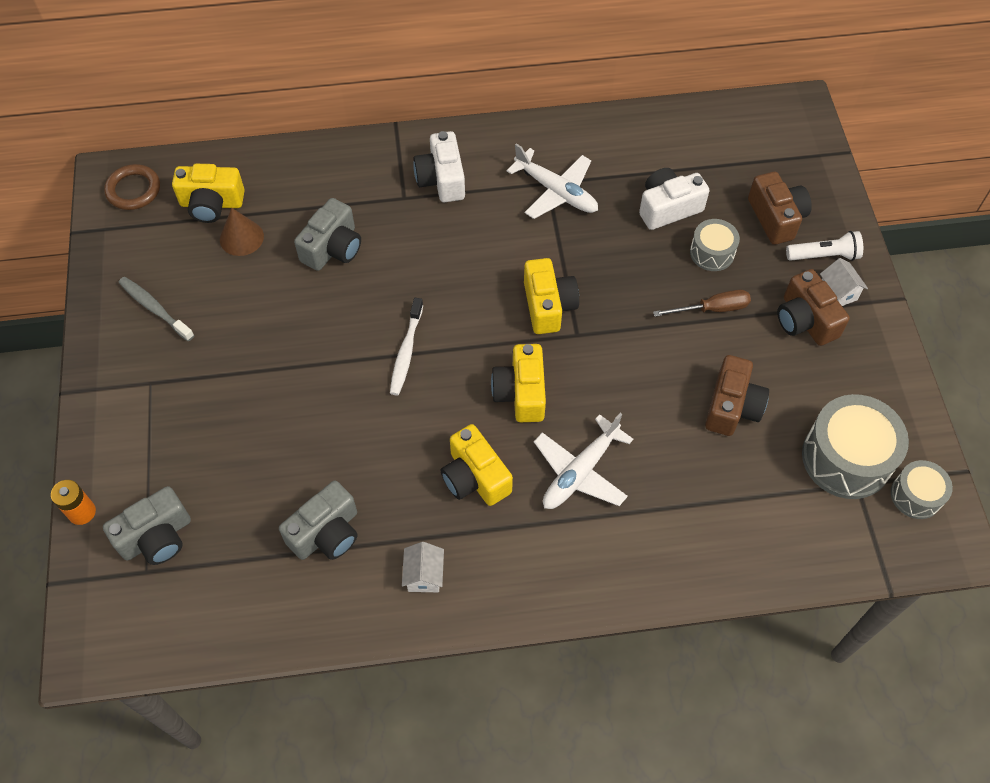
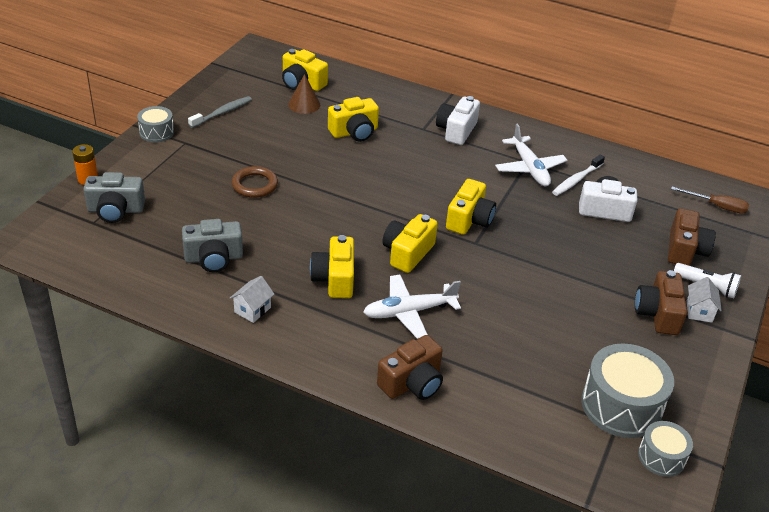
camera: 30 degrees right, 20 degrees down
(133, 190) = (264, 59): brown ring -> brown ring (254, 185)
(155, 309) = (222, 113): grey toothbrush -> grey toothbrush turned 60 degrees clockwise
(332, 248) = (354, 132): grey camera -> yellow camera
(406, 351) = (352, 198): white toothbrush -> white toothbrush (576, 180)
(712, 253) = (616, 246): grey drum -> grey drum (156, 132)
(712, 309) = (588, 275): brown screwdriver -> brown screwdriver (717, 206)
(732, 407) = (555, 333): brown camera -> brown camera (412, 383)

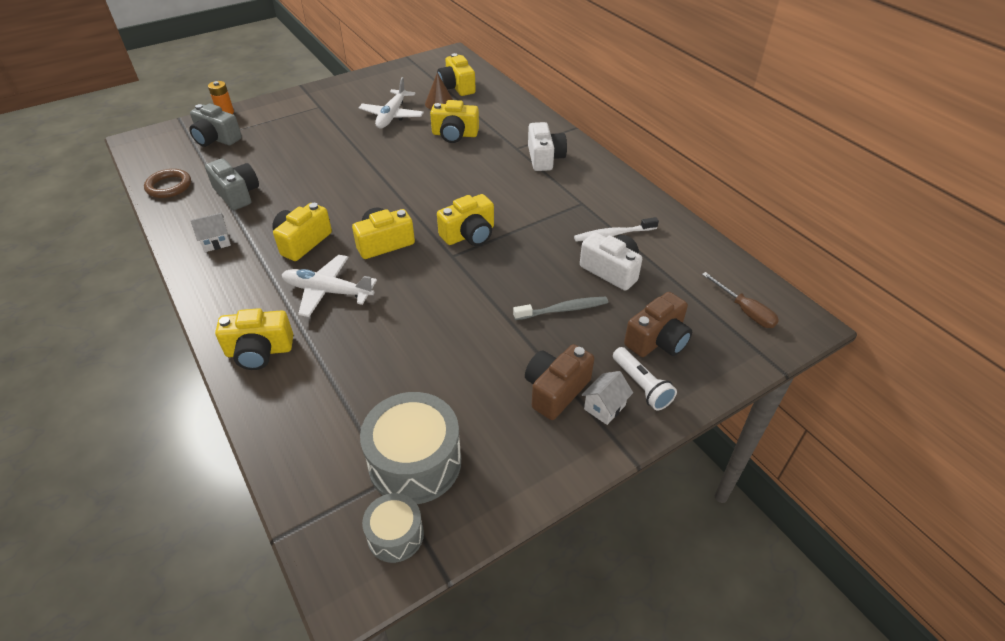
camera: 35 degrees right, 5 degrees up
(156, 132) = (308, 94): grey drum -> none
(214, 258) = (237, 194): grey camera -> grey camera turned 150 degrees counterclockwise
(222, 113) = (370, 93): grey toothbrush -> grey toothbrush (562, 310)
(254, 185) = (330, 151): brown ring -> brown ring (169, 186)
(412, 383) = (259, 351): brown camera -> yellow camera
(456, 131) = (544, 158): white camera -> white camera turned 120 degrees clockwise
(529, 168) = (577, 209): white plane -> white plane (392, 115)

